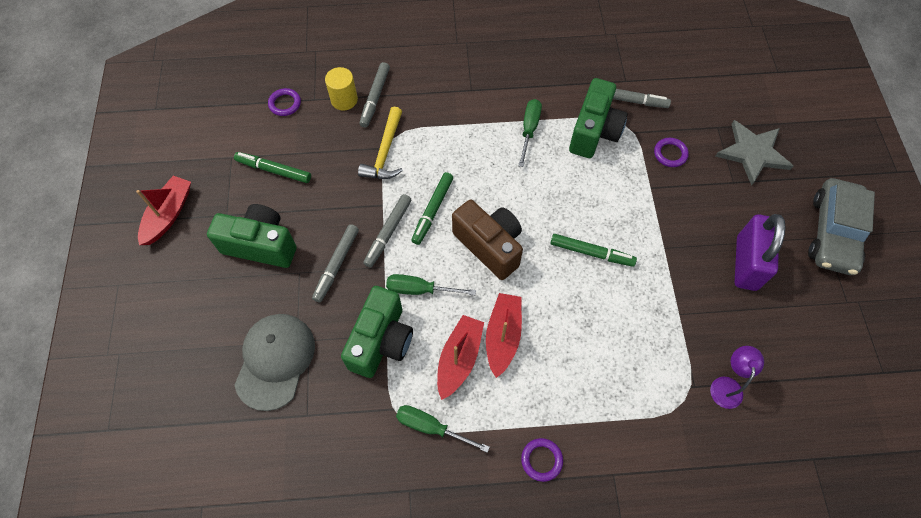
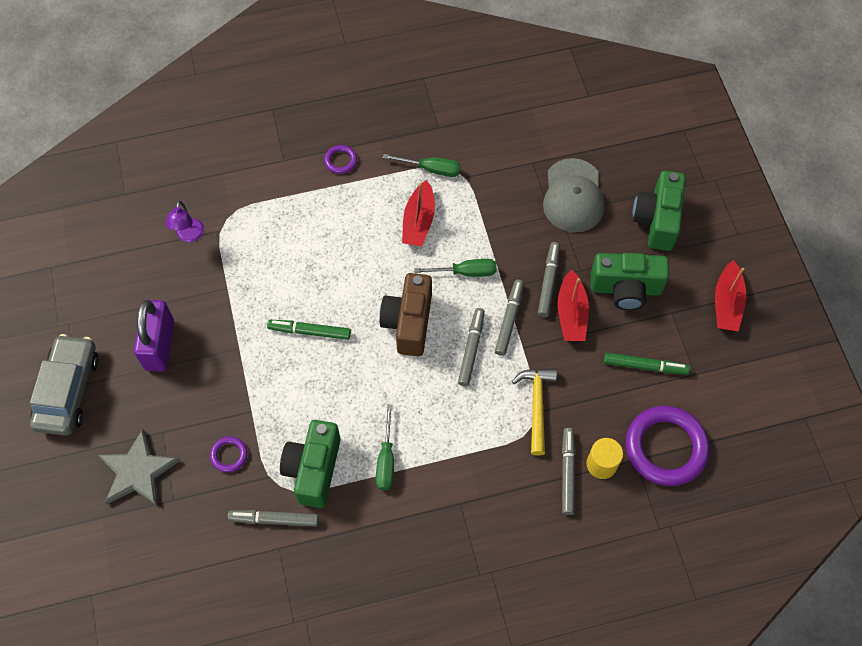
camera: 170 degrees right, 0 degrees up
(285, 104) = (665, 447): purple ring -> purple ring, size x2.23
(381, 341) = (488, 224): green camera -> green camera (657, 220)
(432, 211) = (471, 349): green marker -> grey marker
(489, 246) = (408, 323): brown camera -> brown camera turned 60 degrees clockwise
(503, 336) = (384, 245): red boat -> red boat (571, 313)

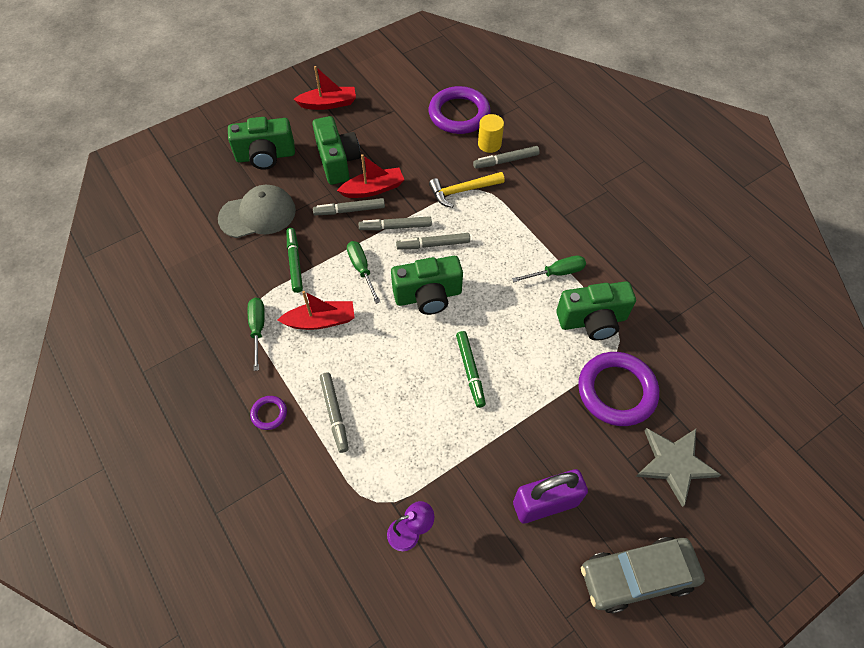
camera: 110 degrees left, 5 degrees down
(229, 455) = (616, 391): purple ring -> purple ring, size x2.23
(274, 519) = (649, 334): grey marker -> grey marker (334, 414)
(408, 323) = (428, 296): brown camera -> green camera
(645, 366) = (400, 137): green marker -> green marker (295, 262)

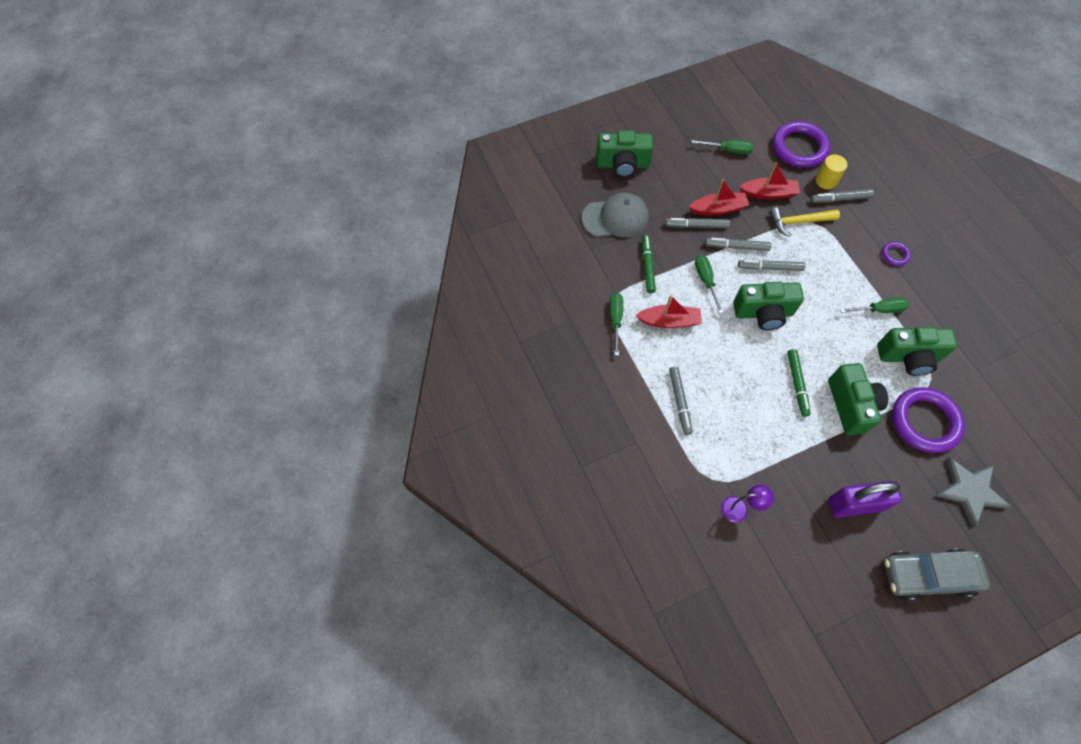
camera: 10 degrees right, 5 degrees up
(269, 414) = (625, 393): purple ring -> purple ring (895, 255)
(328, 104) = (679, 122): red boat -> red boat (768, 193)
(337, 161) = (686, 179): green camera -> green camera (851, 405)
(382, 126) = (728, 150): none -> green screwdriver

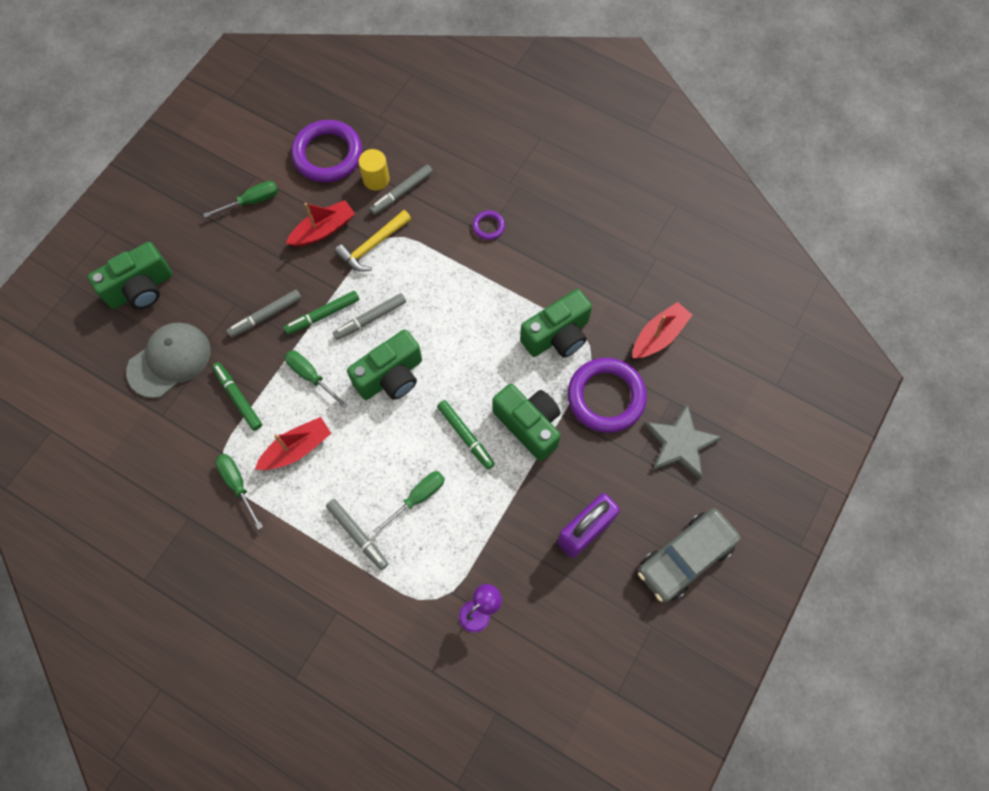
camera: 35 degrees left, 5 degrees up
(718, 209) = (278, 281): red boat -> red boat (659, 336)
(736, 247) = (323, 315): grey marker -> green marker
(879, 310) = (504, 299): green screwdriver -> green screwdriver (418, 498)

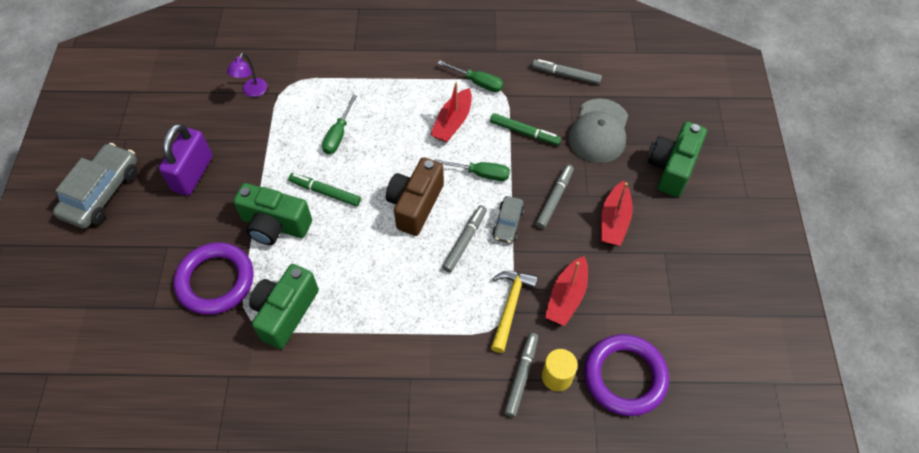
camera: 150 degrees right, 10 degrees down
(252, 201) = (653, 288): green screwdriver -> none
(323, 315) = (508, 223): green marker -> grey car
(358, 535) = (368, 94): grey marker -> grey marker (566, 75)
(391, 377) = (415, 205): green camera -> brown camera
(488, 226) = (411, 387): purple ring -> none
(659, 336) = (184, 363): red boat -> red boat (614, 221)
(680, 443) = (132, 275): grey star -> none

